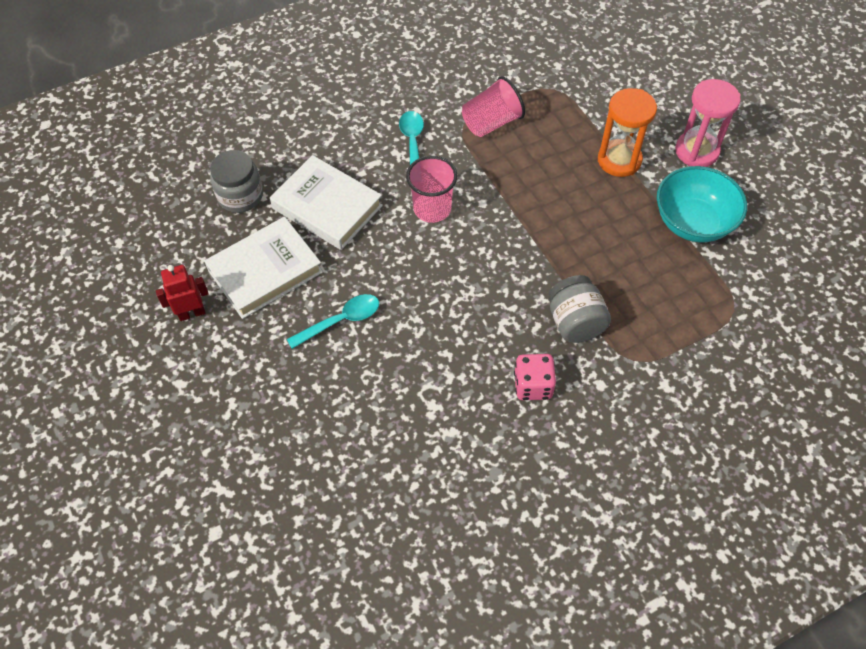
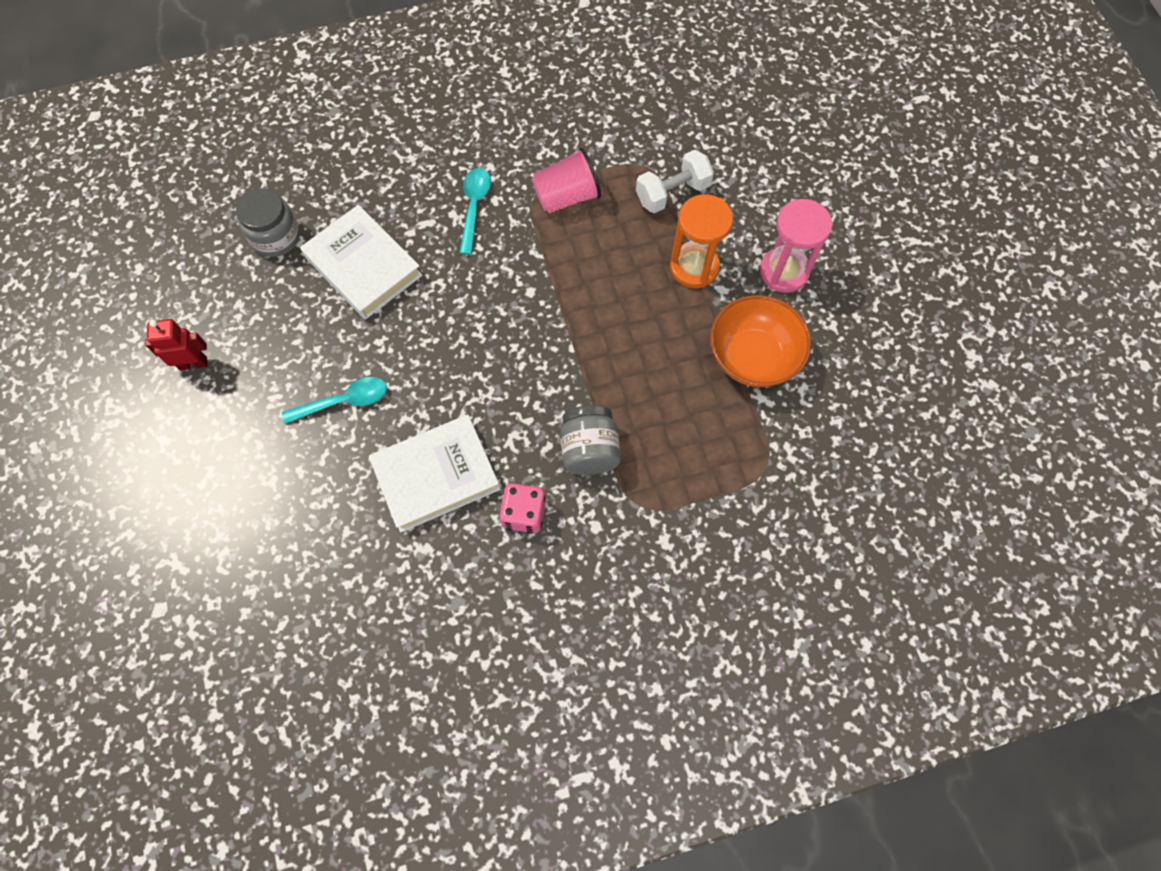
camera: 10 degrees right, 10 degrees up
(265, 271) = (280, 329): white book -> white book (436, 475)
(432, 209) = (474, 289): pink cup -> none
(581, 106) = (672, 193): none -> white dumbbell
(693, 222) = (753, 357): turquoise bowl -> orange bowl

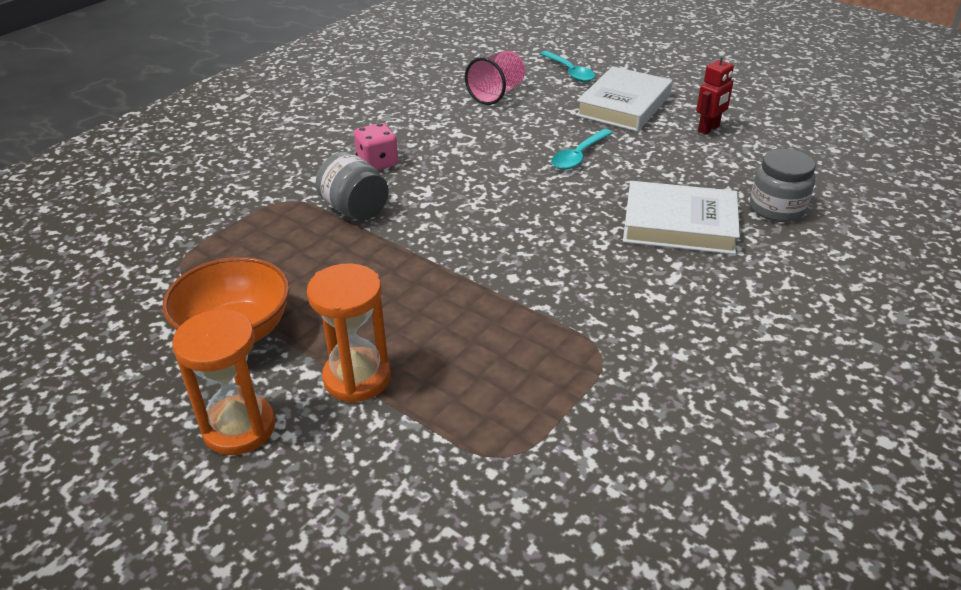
camera: 145 degrees right, 30 degrees down
(436, 475) = (464, 153): white book -> white book (624, 105)
(474, 207) = (646, 311): turquoise spoon -> turquoise spoon (569, 72)
(567, 197) = (565, 371): pink cup -> pink cup (496, 94)
(672, 193) = (445, 442): white dumbbell -> none
(784, 271) = (239, 428): pink hourglass -> orange hourglass

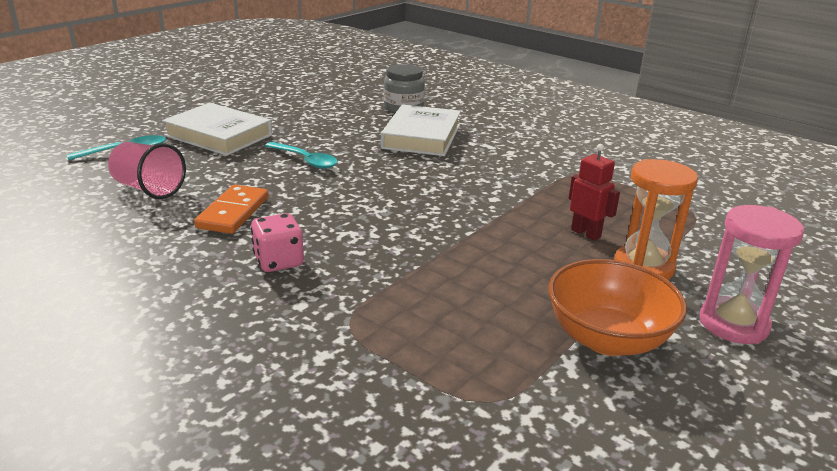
camera: 90 degrees left, 10 degrees down
(239, 428) = (733, 324): orange hourglass -> pink hourglass
(355, 210) = (379, 274): grey jar -> none
(459, 134) = (233, 212): none -> orange domino
(709, 129) = (281, 112): red robot -> red robot (586, 233)

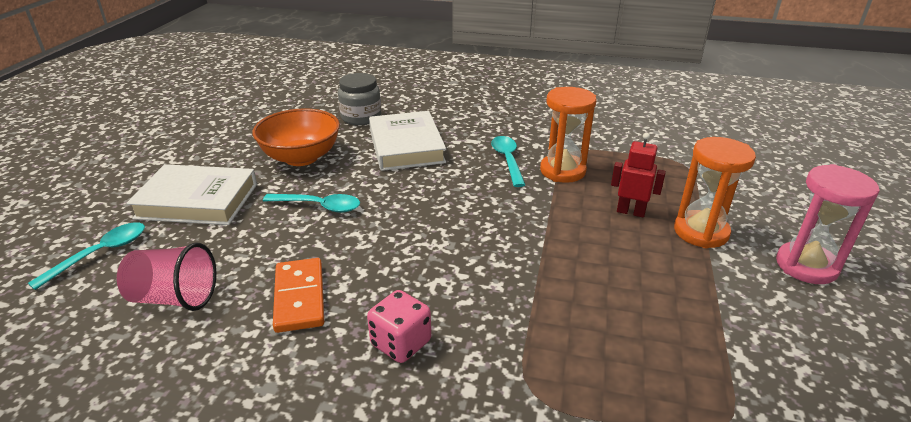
camera: 25 degrees left, 5 degrees up
(505, 167) = (507, 160): none -> turquoise spoon
(551, 187) = (562, 171): none -> orange hourglass
(607, 339) = (743, 318): orange bowl -> orange bowl (301, 157)

